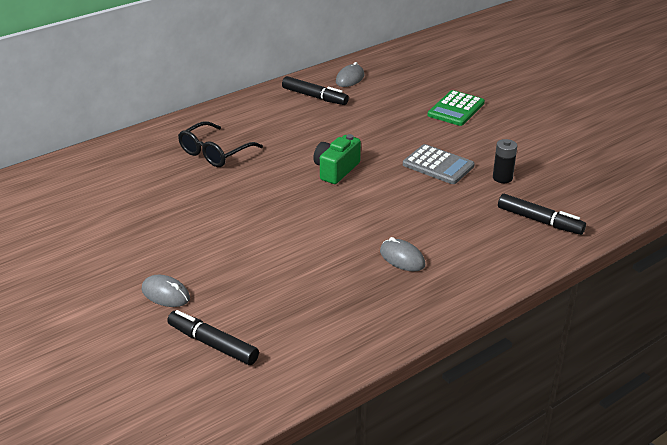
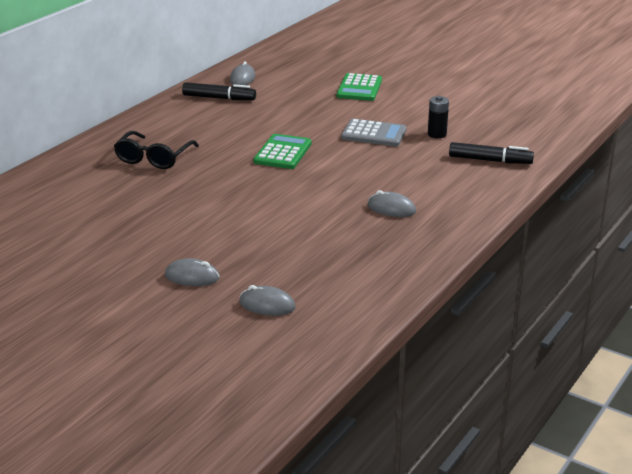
camera: 20 degrees left, 5 degrees down
(213, 344) = (267, 305): black marker -> grey mouse
(336, 170) = (282, 153): green camera -> green calculator

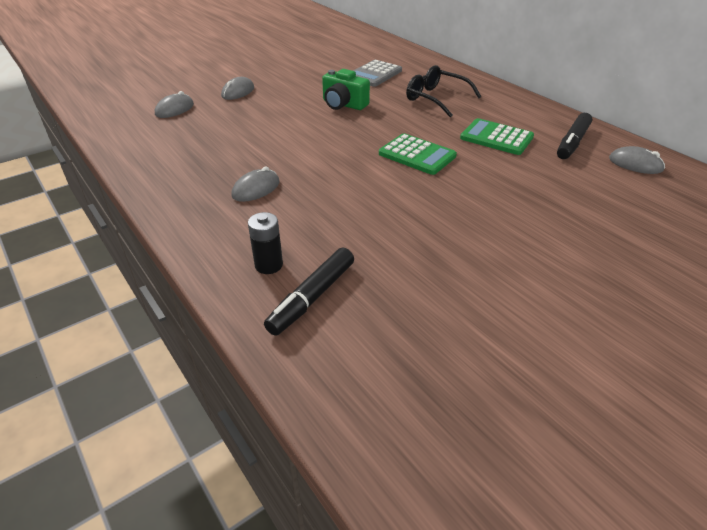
camera: 110 degrees right, 10 degrees up
(194, 203) = (343, 104): none -> green camera
(359, 88) = (600, 245): green calculator -> green calculator (496, 138)
(374, 134) = (440, 221): grey calculator -> grey calculator (374, 74)
(437, 134) = (418, 273): black battery -> black battery (268, 265)

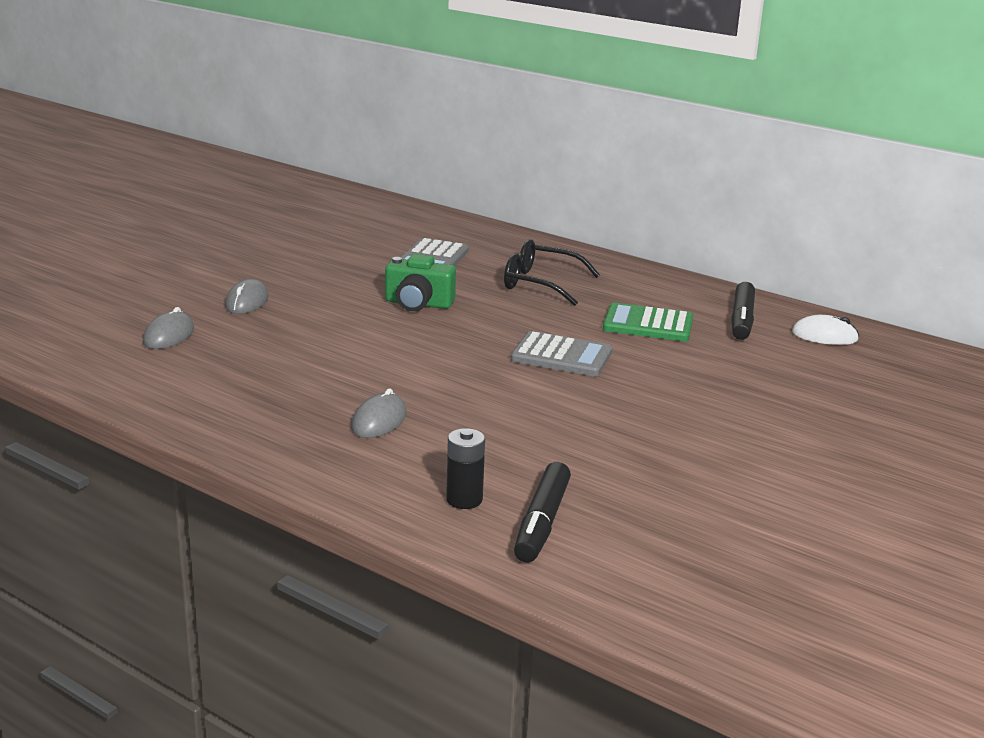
camera: 20 degrees left, 15 degrees down
(417, 155) = (561, 356): green calculator -> grey calculator
(635, 164) = (824, 336): grey mouse -> white mouse

